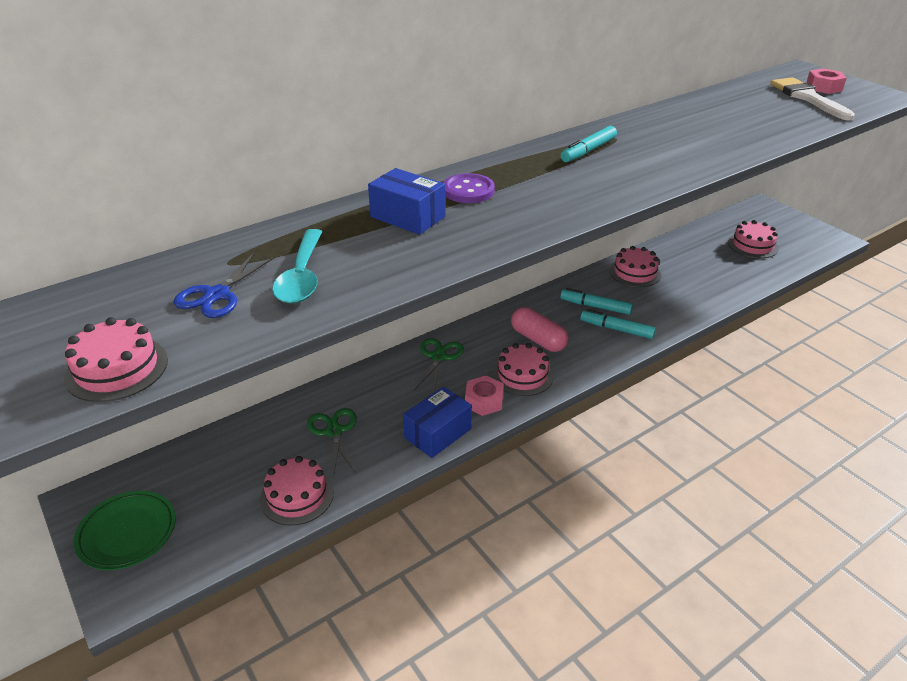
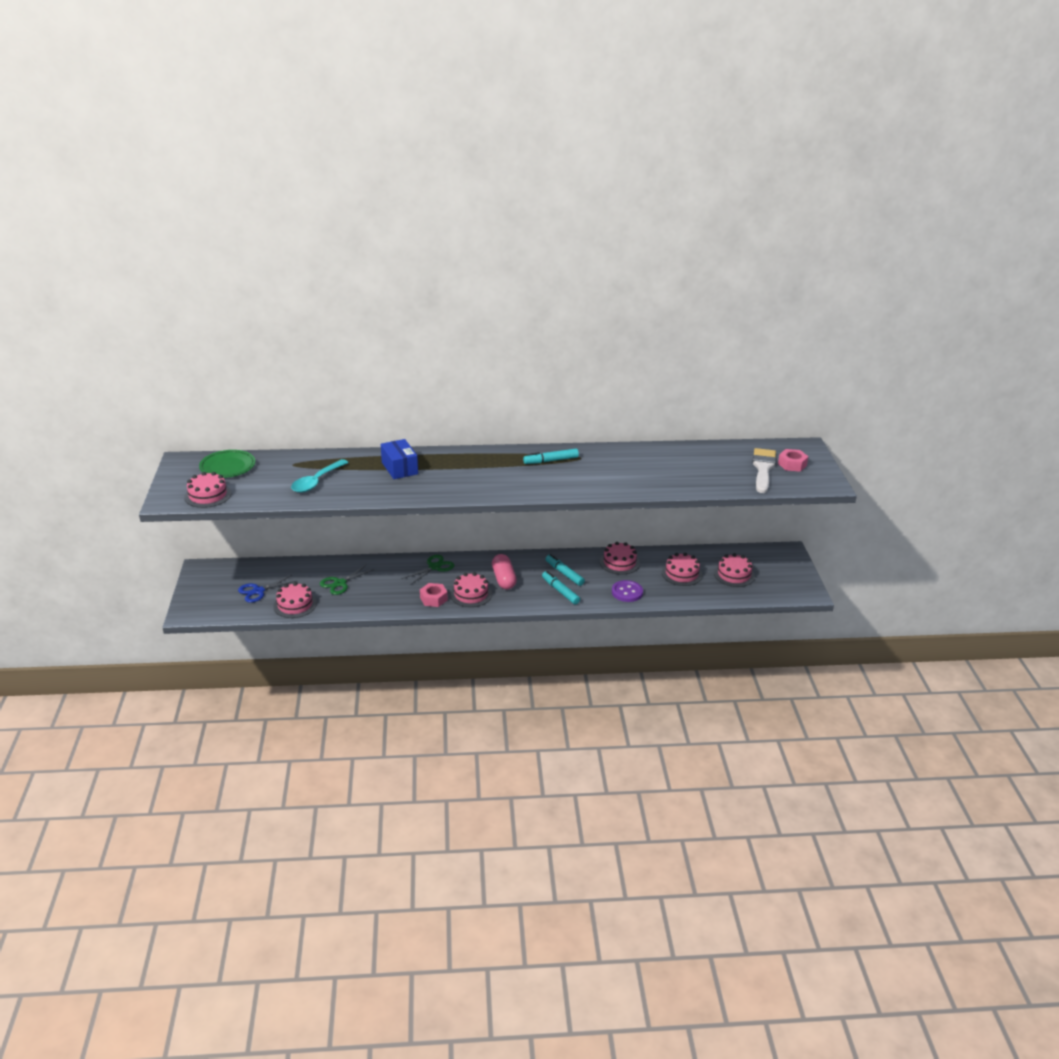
camera: 30 degrees right, 5 degrees down
(127, 533) = (209, 590): green plate -> green plate (228, 467)
(217, 295) = (273, 478): blue scissors -> blue scissors (258, 591)
(334, 431) = (340, 583): green scissors -> green scissors turned 150 degrees counterclockwise
(438, 433) = (391, 604): blue box -> none
(468, 190) = (449, 463): purple button -> purple button (627, 592)
(707, 262) = (681, 574): none -> pink cake

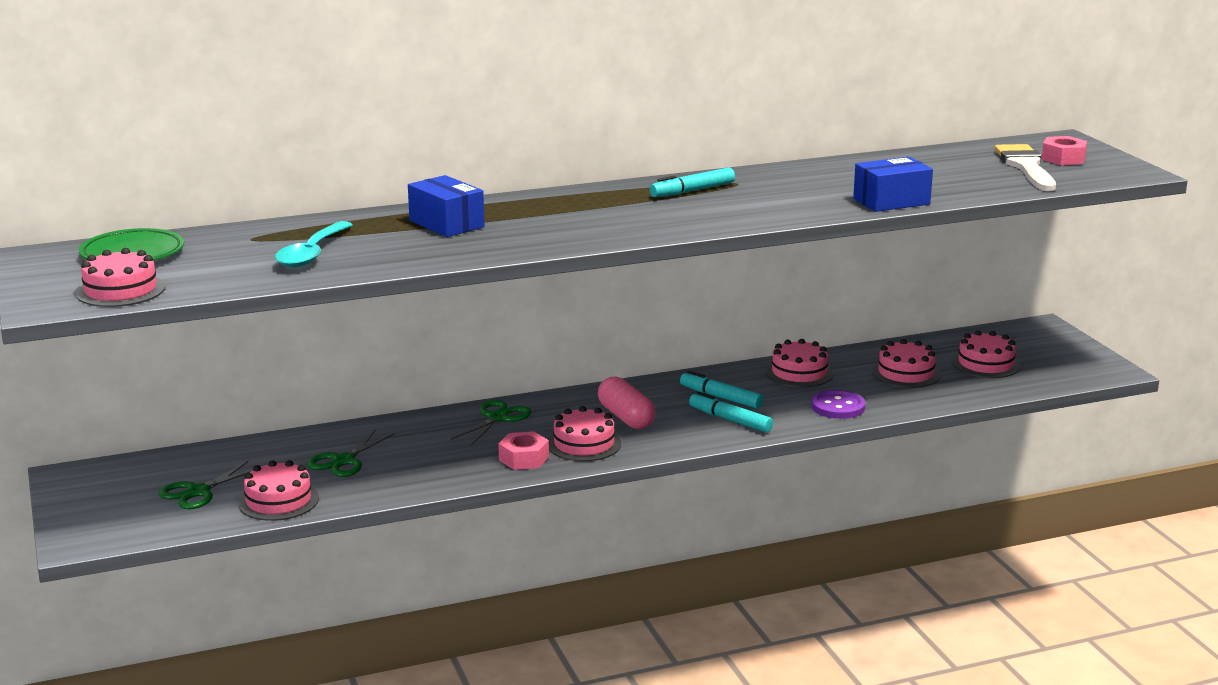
camera: 15 degrees left, 10 degrees down
(258, 591) = (198, 492): blue scissors -> green scissors
(659, 487) = (891, 201): none -> blue box

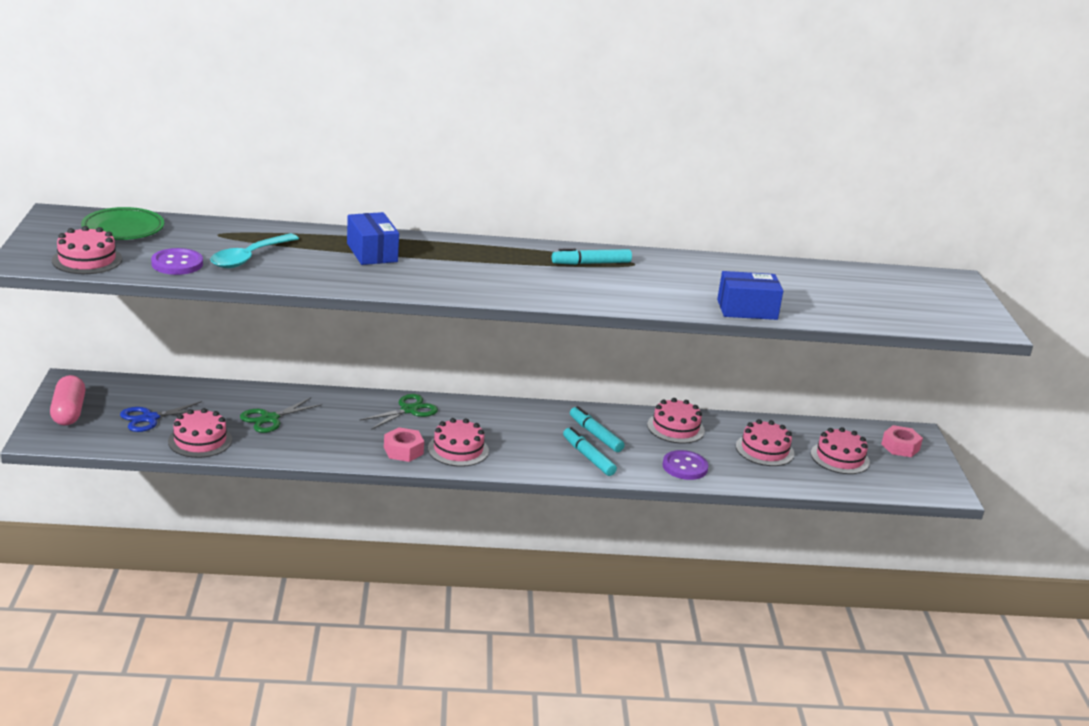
camera: 15 degrees right, 5 degrees up
(198, 492) = (150, 418): green scissors -> blue scissors
(233, 274) = (177, 264): none -> purple button
(626, 417) = (507, 434): pink capsule -> pink capsule (68, 412)
(1026, 167) = (896, 300): white brush -> none
(1063, 158) = (938, 299): pink nut -> pink nut (900, 447)

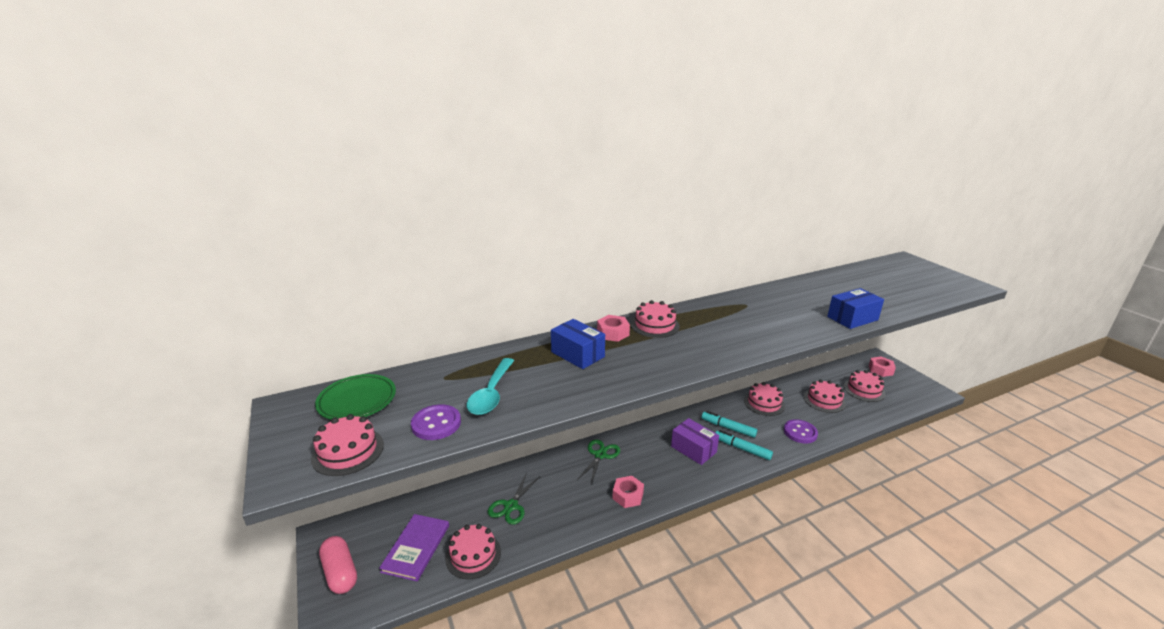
camera: 20 degrees left, 0 degrees up
(150, 418) = (416, 548): blue scissors -> purple book
(434, 246) = (613, 333): none -> pink nut
(458, 449) = (661, 478): pink cake -> pink cake (655, 325)
(526, 439) = (693, 449): none -> purple box
(591, 263) = (723, 313): turquoise marker -> none

